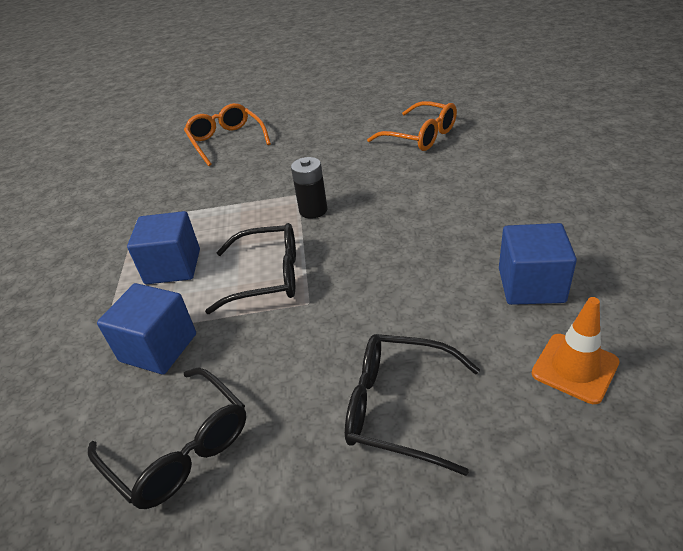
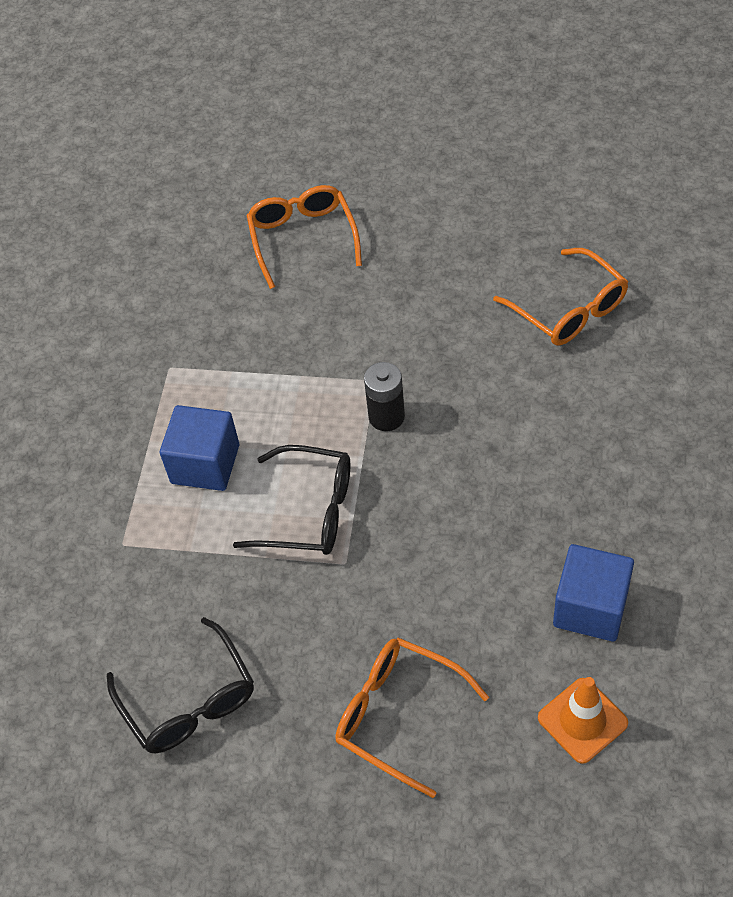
camera: 15 degrees right, 15 degrees up
(158, 347) = (179, 578): blue cube -> none
(398, 407) = (398, 715): black glasses -> orange glasses

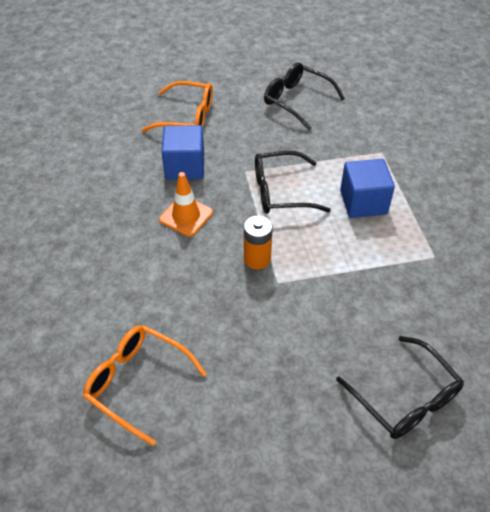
camera: 155 degrees right, 5 degrees down
(303, 238) = (405, 398): orange glasses -> black glasses
(386, 416) = (257, 259): black battery -> orange battery
(582, 720) = (90, 134): orange traffic cone -> orange traffic cone (186, 216)
(590, 607) = (92, 181): blue cube -> blue cube (185, 166)

